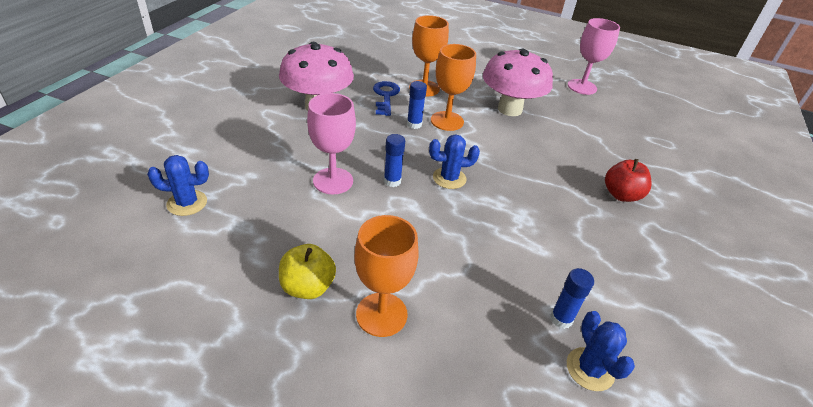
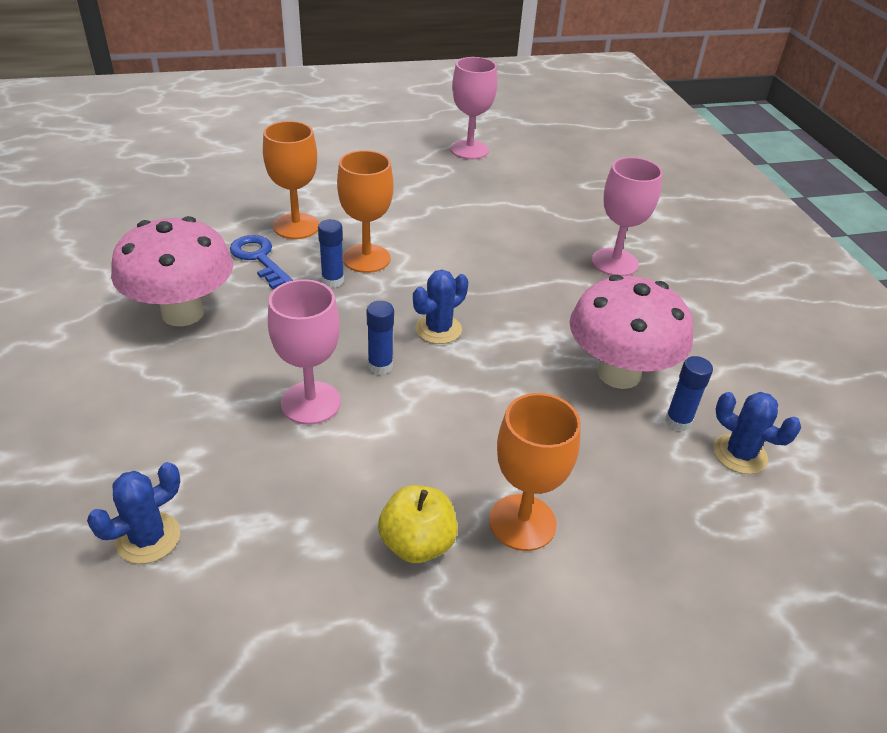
camera: 35 degrees left, 0 degrees up
(509, 109) = (421, 211): pink mushroom -> pink mushroom (618, 373)
(621, 195) = (615, 262): red apple -> pink goblet

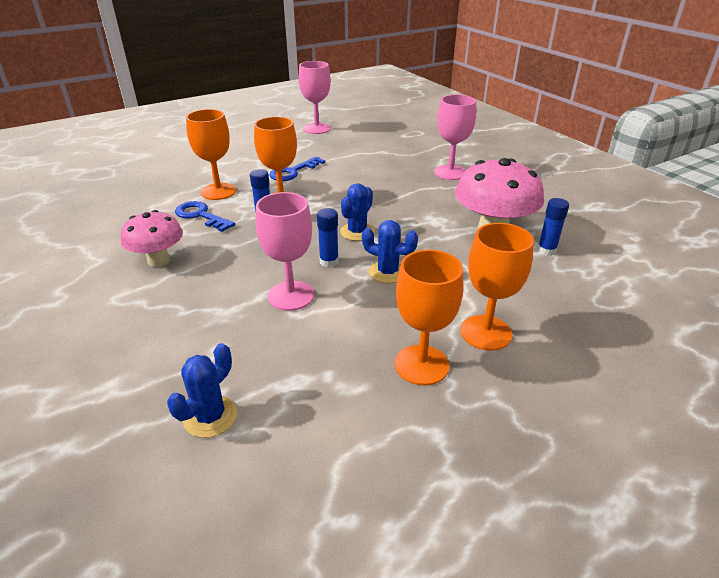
camera: 15 degrees left, 5 degrees down
(183, 313) = (158, 260): pink mushroom -> pink mushroom, size x0.64
(403, 215) = (293, 172): none -> blue key
(417, 543) = (421, 365): yellow apple -> orange goblet
(739, 454) = (595, 260): blue cactus -> blue cactus (387, 272)

